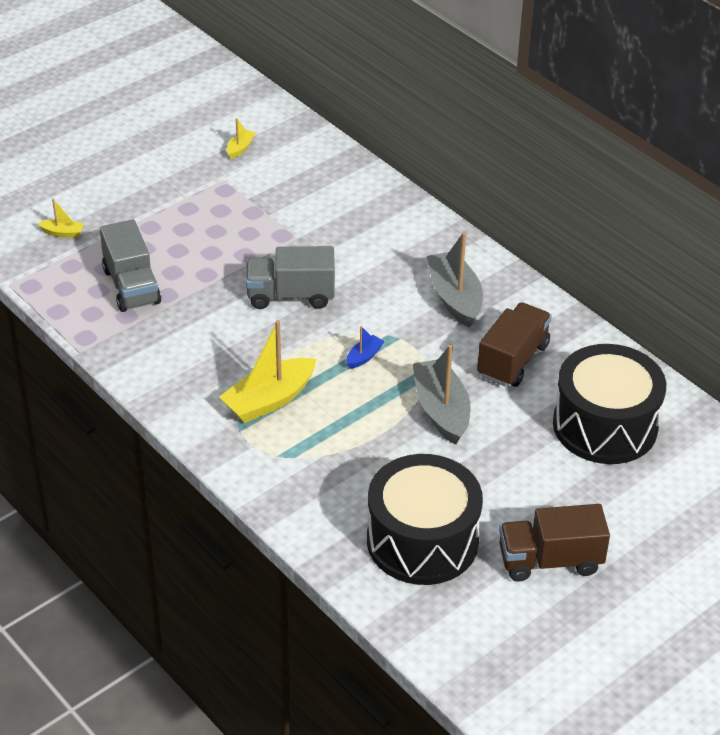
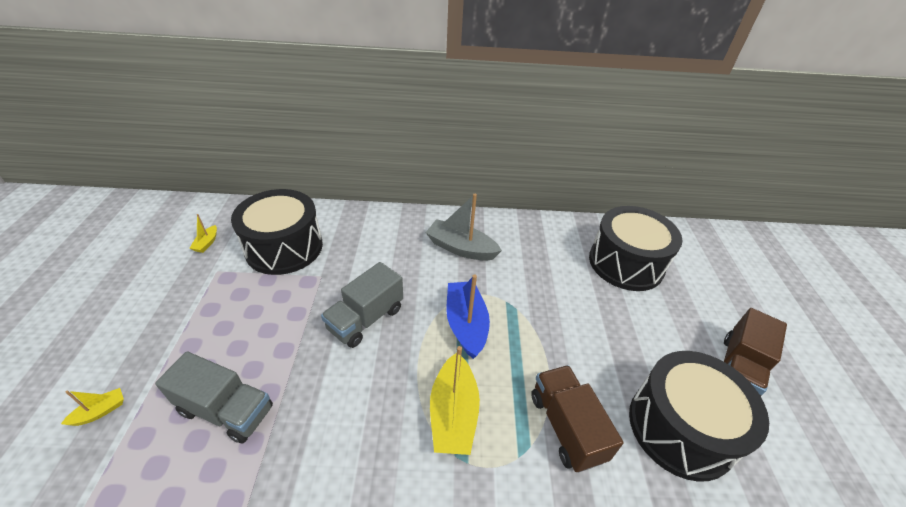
camera: 50 degrees left, 0 degrees up
(240, 148) = (207, 243): yellow boat -> yellow boat turned 150 degrees counterclockwise
(297, 193) = (284, 247): none -> black drum
(364, 357) = (466, 324): blue boat -> blue boat, size x2.12
(441, 410) = (553, 322): grey boat -> none
(512, 360) = (538, 261): brown truck -> brown truck (566, 426)

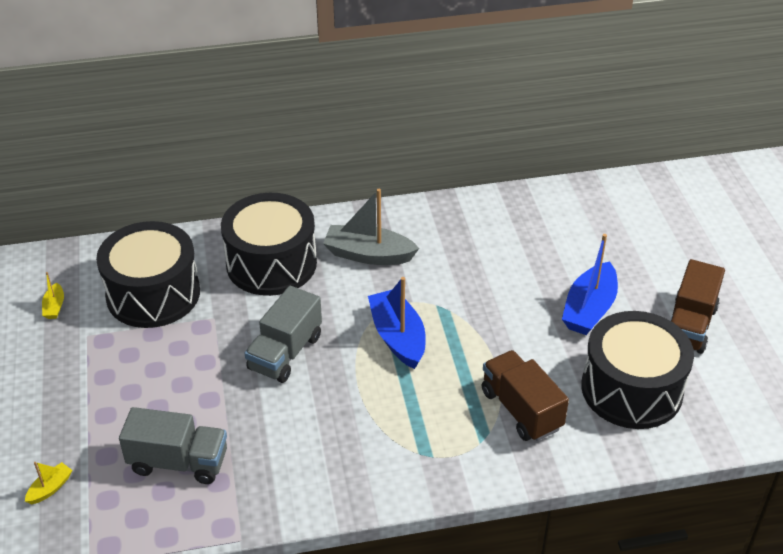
camera: 10 degrees left, 0 degrees up
(453, 413) = (408, 420): yellow boat -> none
(626, 263) = (566, 236): black drum -> black drum (271, 263)
(641, 332) = (589, 309): none -> blue boat

